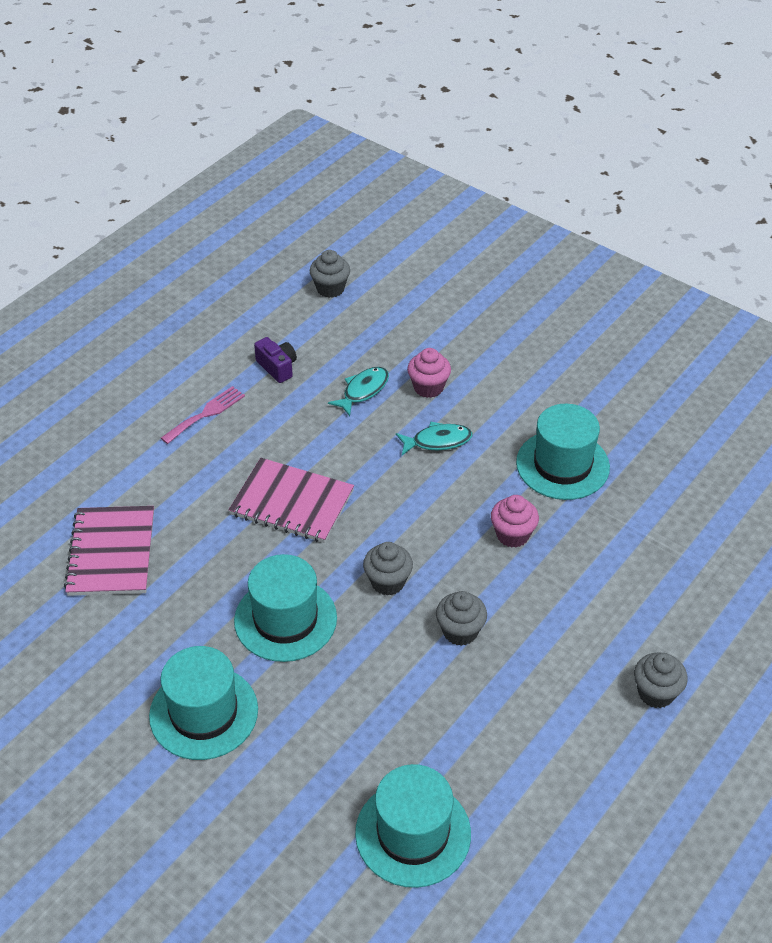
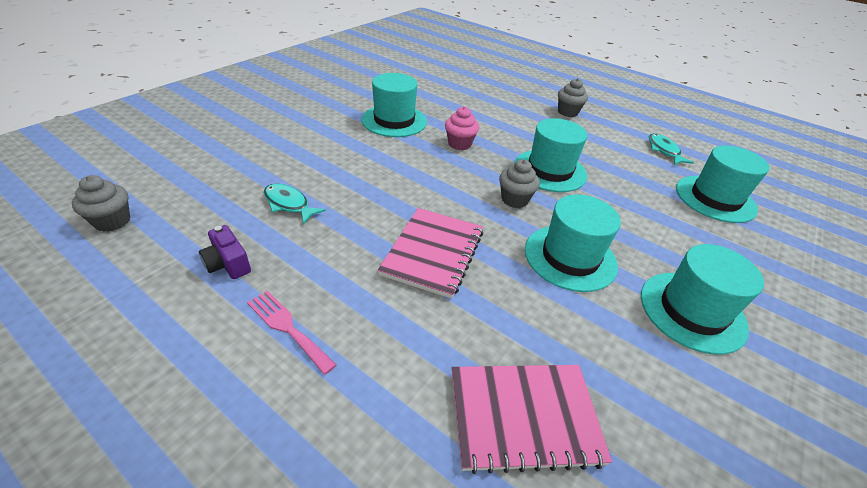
camera: 95 degrees left, 5 degrees down
(277, 367) = (228, 264): purple camera -> purple camera turned 90 degrees counterclockwise
(428, 387) = (297, 168): pink cupcake -> none
(437, 441) = (363, 168): turquoise fish -> turquoise fish (664, 150)
(460, 631) = (549, 170): grey cupcake -> turquoise hat

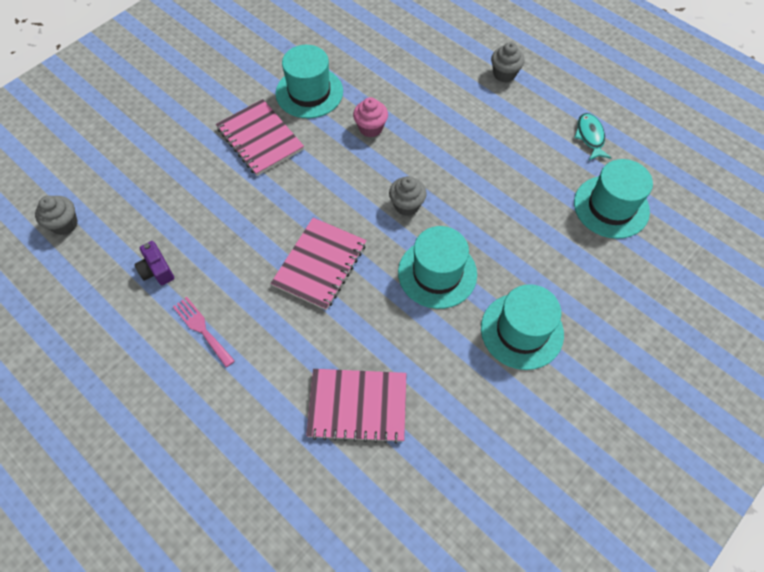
camera: 10 degrees right, 20 degrees up
(289, 204) = (203, 208): turquoise fish -> none
(349, 151) = (260, 139): none -> pink notebook
(549, 170) = (453, 166): turquoise hat -> none

